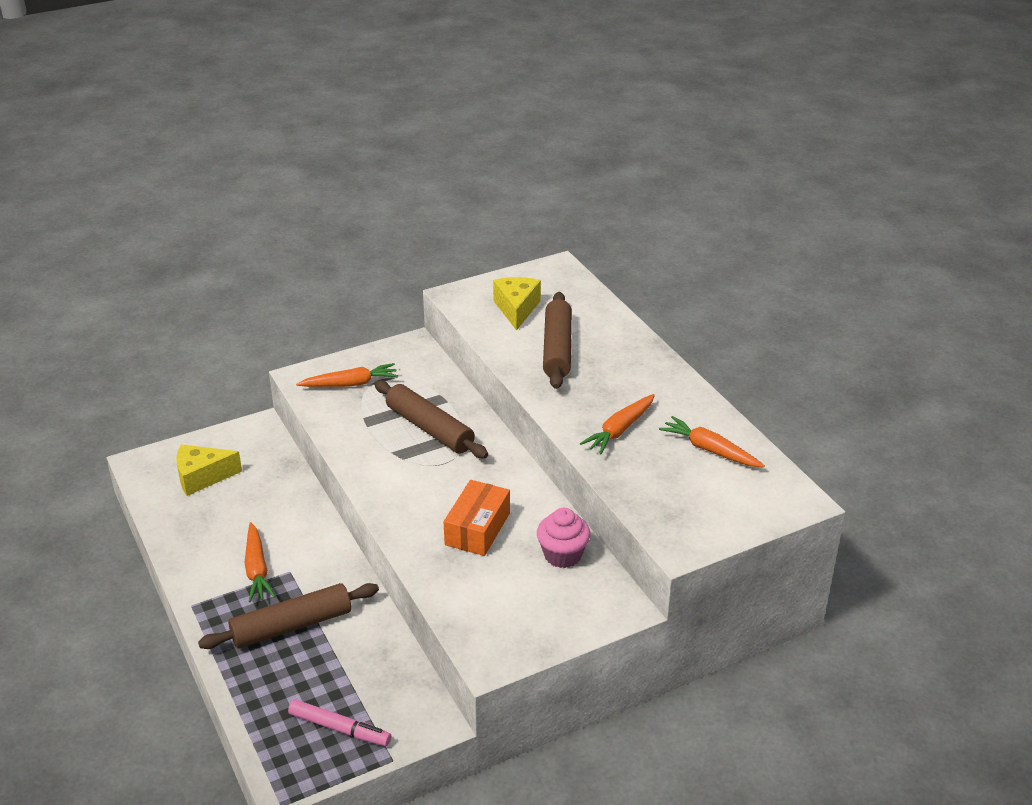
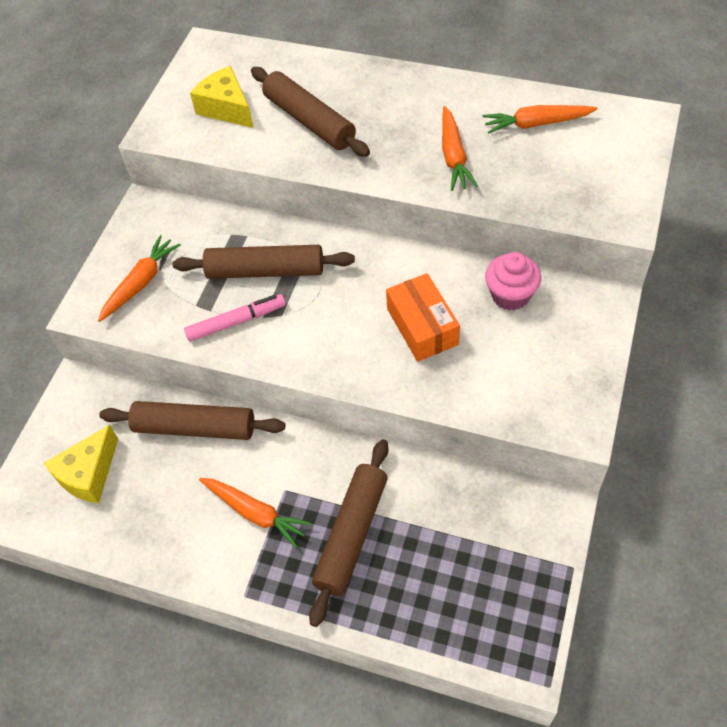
camera: 40 degrees left, 20 degrees up
(289, 498) = (194, 427): none -> brown rolling pin
(340, 728) = (504, 581): pink marker -> pink marker (236, 322)

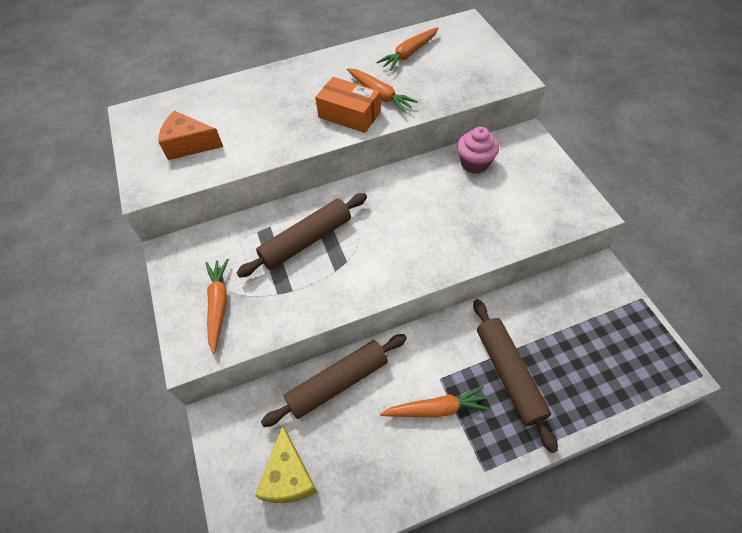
camera: 40 degrees left, 0 degrees up
(226, 108) = (189, 144): yellow cheese -> orange cheese
(236, 322) = (319, 286): pink marker -> none
(309, 121) = (261, 122): brown rolling pin -> none
(422, 326) = (444, 212): orange box -> orange box (349, 114)

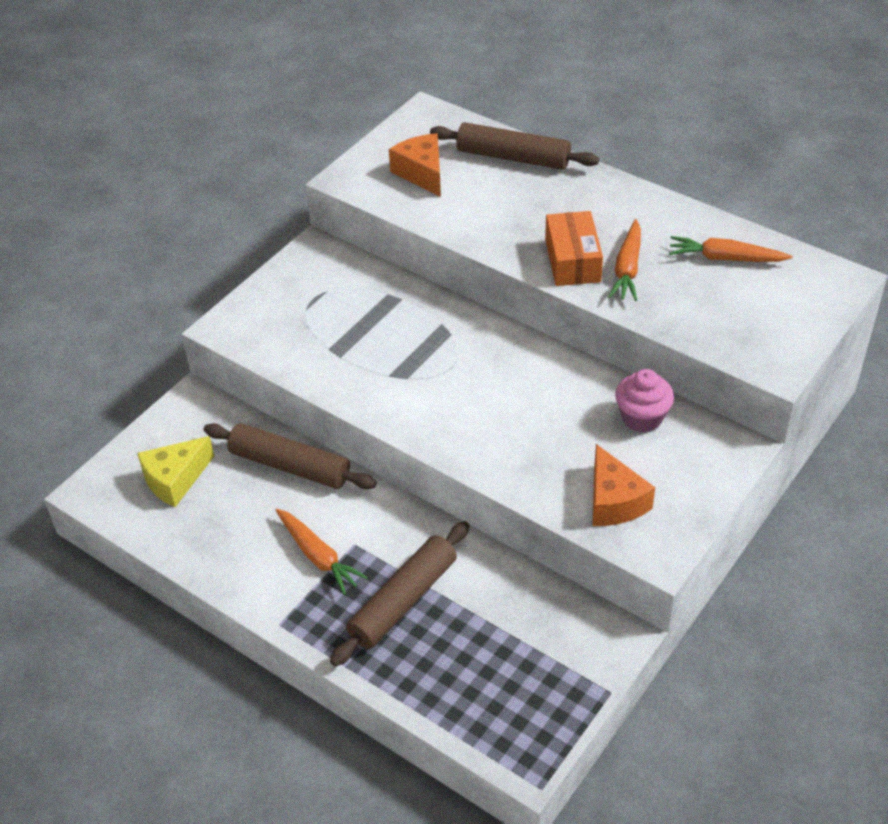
camera: 55 degrees right, 10 degrees down
(218, 305) = (284, 316): orange carrot -> none
(306, 240) = (407, 335): brown rolling pin -> brown rolling pin (513, 157)
(534, 210) = (614, 501): none -> orange cheese

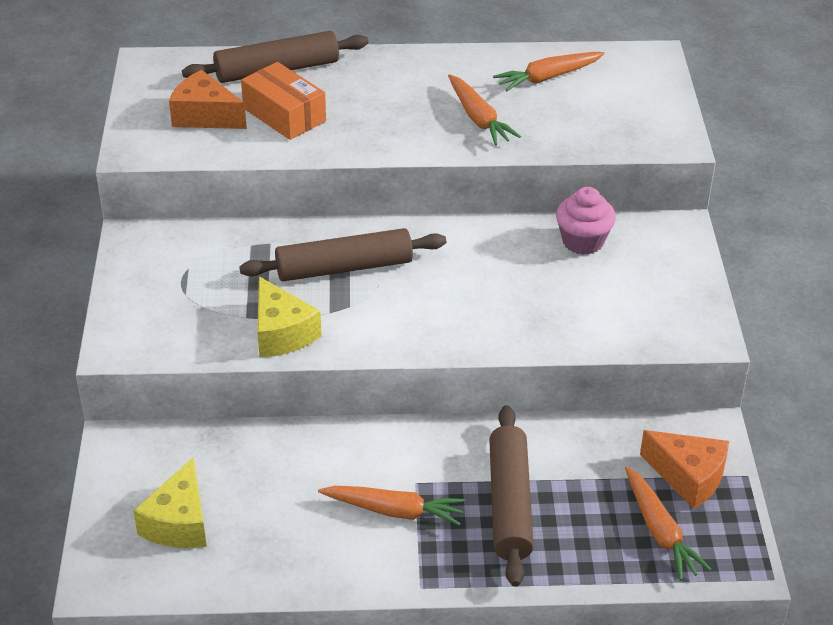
camera: 40 degrees left, 5 degrees down
(290, 466) = (282, 450): brown rolling pin -> brown rolling pin (344, 267)
(339, 374) = (281, 333): none -> yellow cheese
(492, 693) = (660, 531): none -> orange carrot
(572, 261) = (426, 131): orange box -> orange box (284, 114)
(614, 501) = (631, 315): orange cheese -> orange cheese (688, 477)

